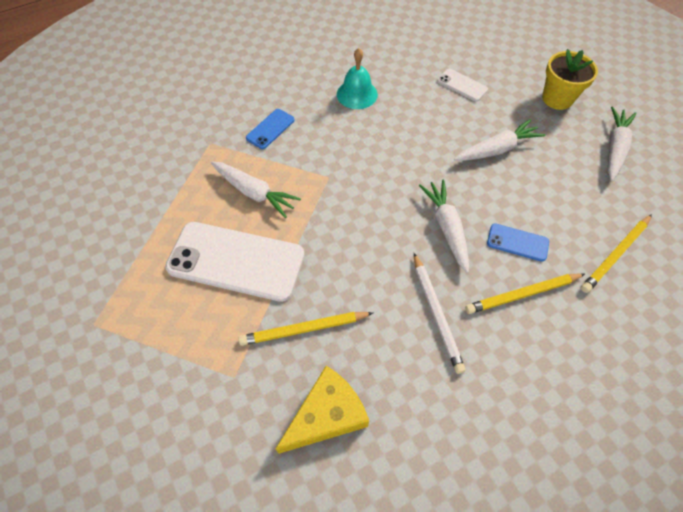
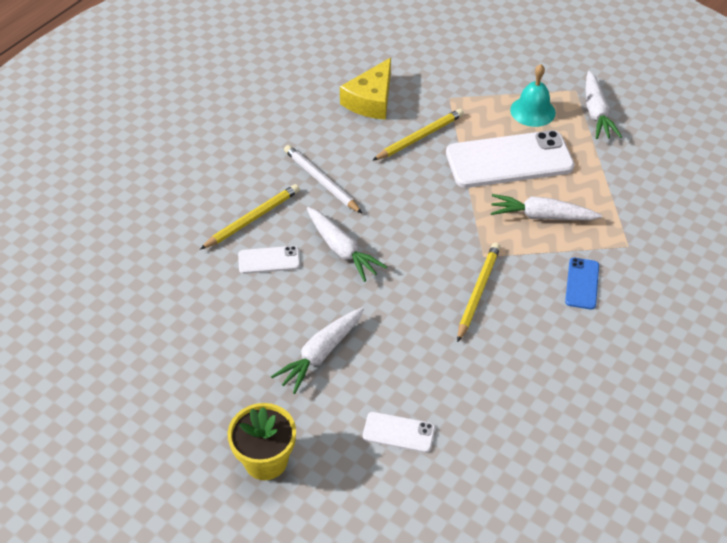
camera: 155 degrees right, 10 degrees down
(357, 94) = (521, 365): turquoise bell -> turquoise bell (532, 111)
(517, 242) = (269, 260): blue phone -> white phone
(614, 148) = (181, 408): white carrot -> white carrot (596, 112)
(615, 255) = (171, 282): yellow pencil -> yellow pencil (478, 292)

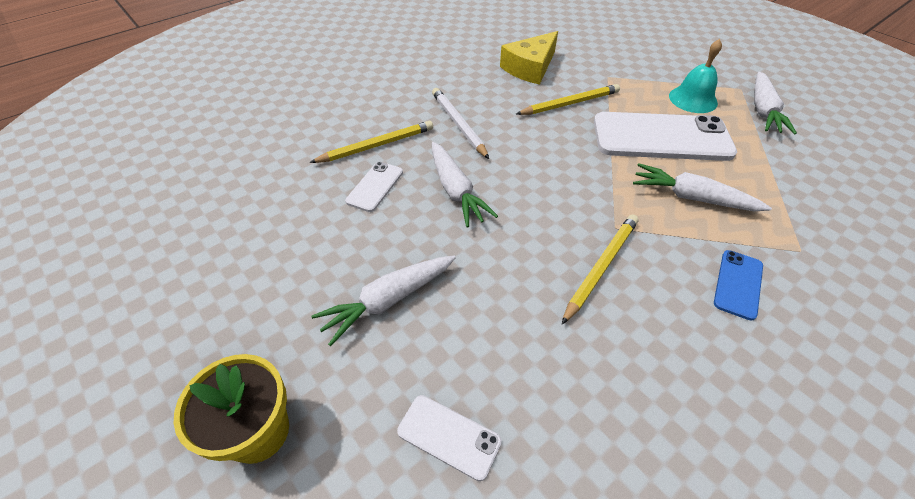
camera: 15 degrees right, 0 degrees up
(269, 260) = (375, 186): white phone -> white phone turned 75 degrees counterclockwise

